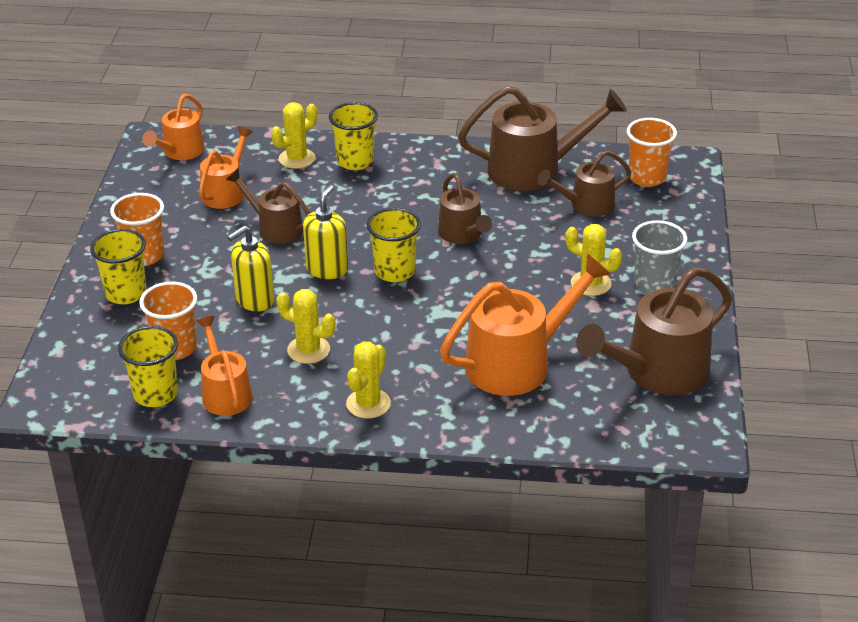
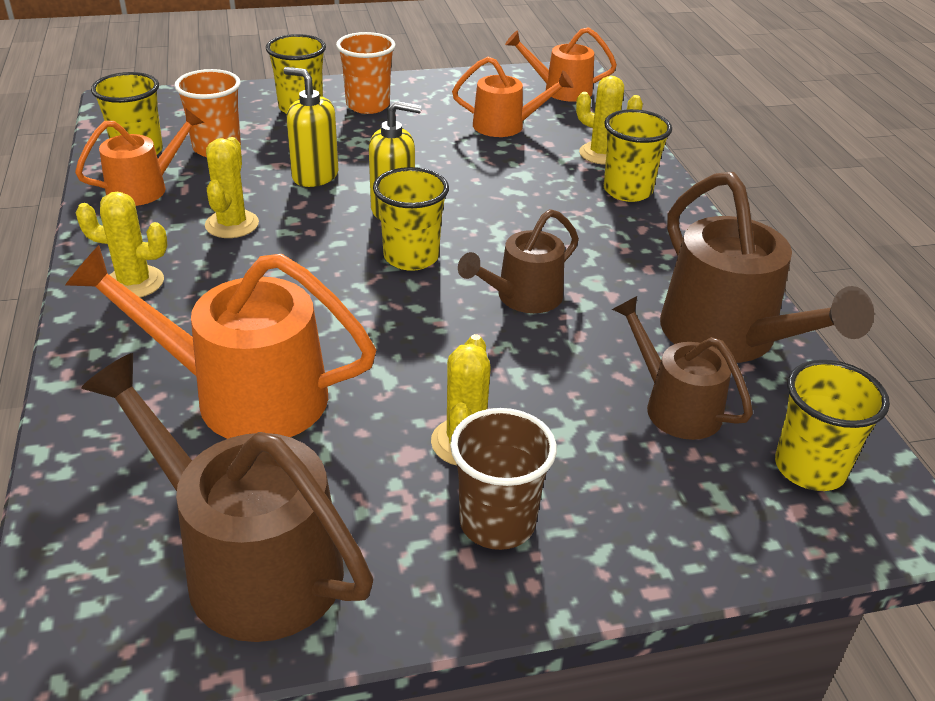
camera: 70 degrees right, 0 degrees up
(275, 228) = (457, 164): brown watering can -> none
(518, 362) = (243, 395): orange watering can -> orange watering can turned 150 degrees clockwise
(647, 177) = (809, 468): orange cup -> yellow cup
(654, 285) = (497, 523): grey cup -> brown cup

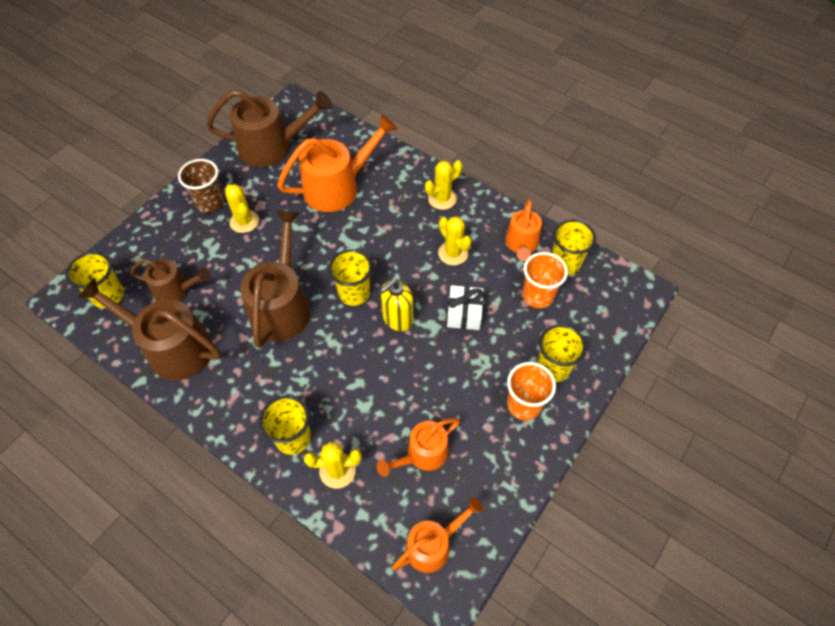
camera: 140 degrees right, 20 degrees up
(315, 176) = (464, 314): yellow soap dispenser -> white gift
(522, 298) = (282, 305): brown watering can -> brown watering can, size x1.68

